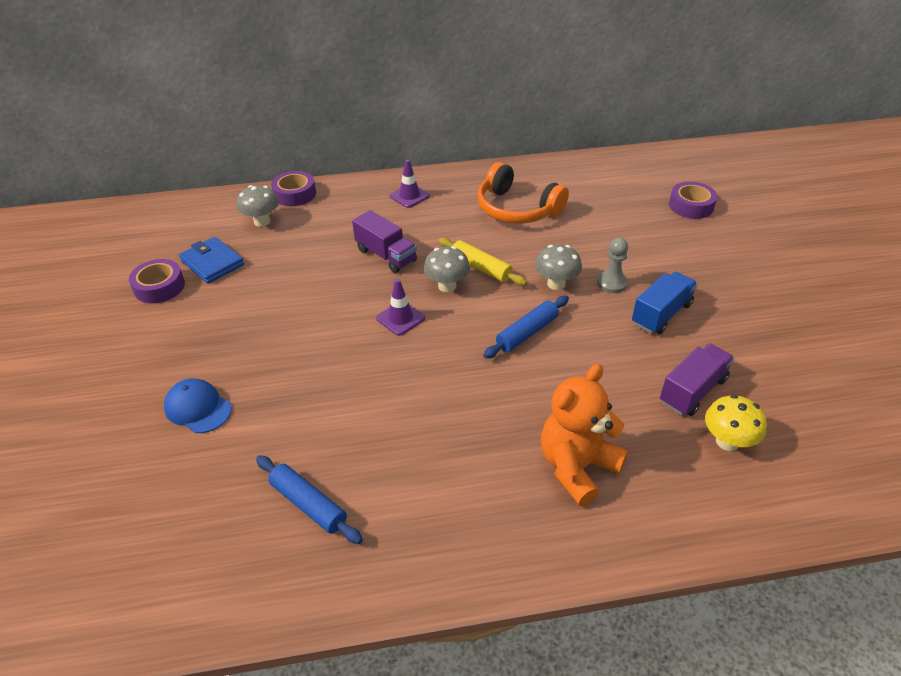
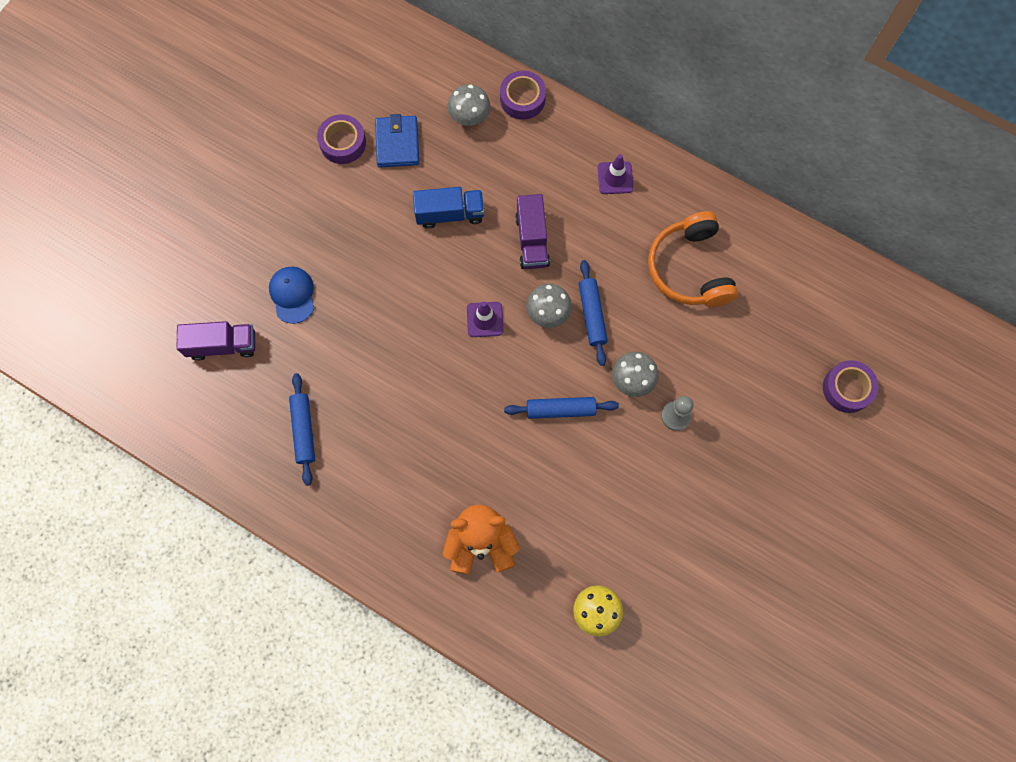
camera: 40 degrees right, 30 degrees up
(481, 268) = (592, 315): yellow rolling pin -> blue rolling pin
(661, 314) = (678, 477): blue truck -> blue truck (450, 214)
(693, 391) = (620, 557): purple truck -> purple truck (222, 345)

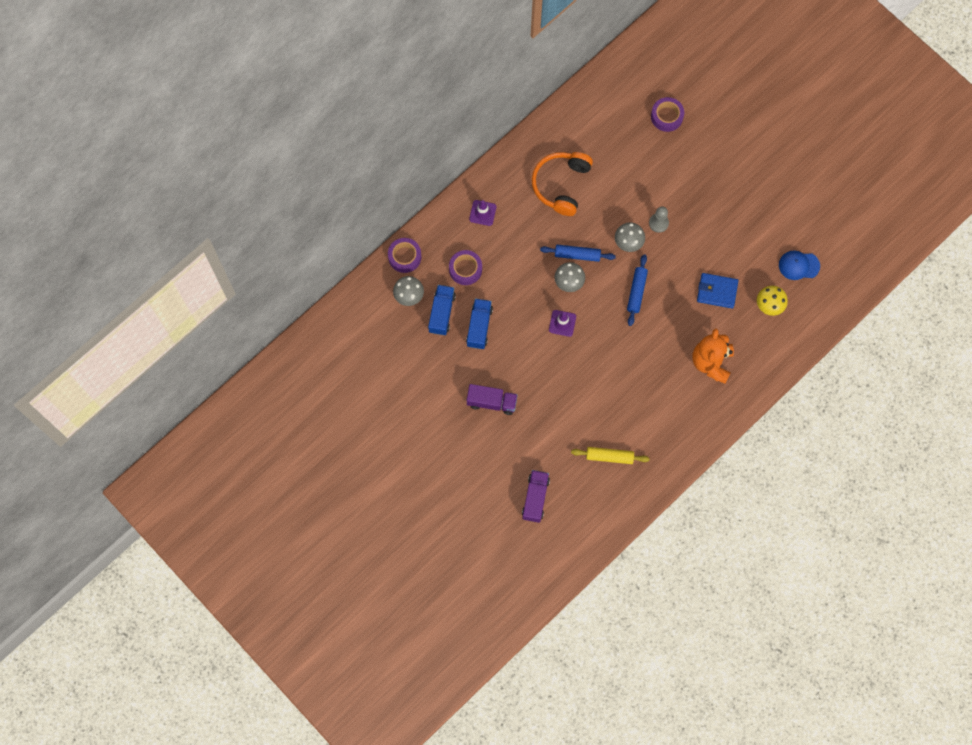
camera: 75 degrees left, 0 degrees up
(292, 295) = (511, 444): blue cap -> blue cap (799, 265)
(304, 430) = (609, 456): blue rolling pin -> yellow rolling pin
(343, 143) = (404, 386): purple tape -> purple tape (465, 269)
(397, 143) = (415, 349): blue wallet -> blue wallet (717, 291)
(456, 163) = (442, 313): none -> blue truck
(532, 240) = (513, 278): purple truck -> purple truck (492, 402)
(690, 268) = (561, 185): orange headphones -> orange headphones turned 105 degrees clockwise

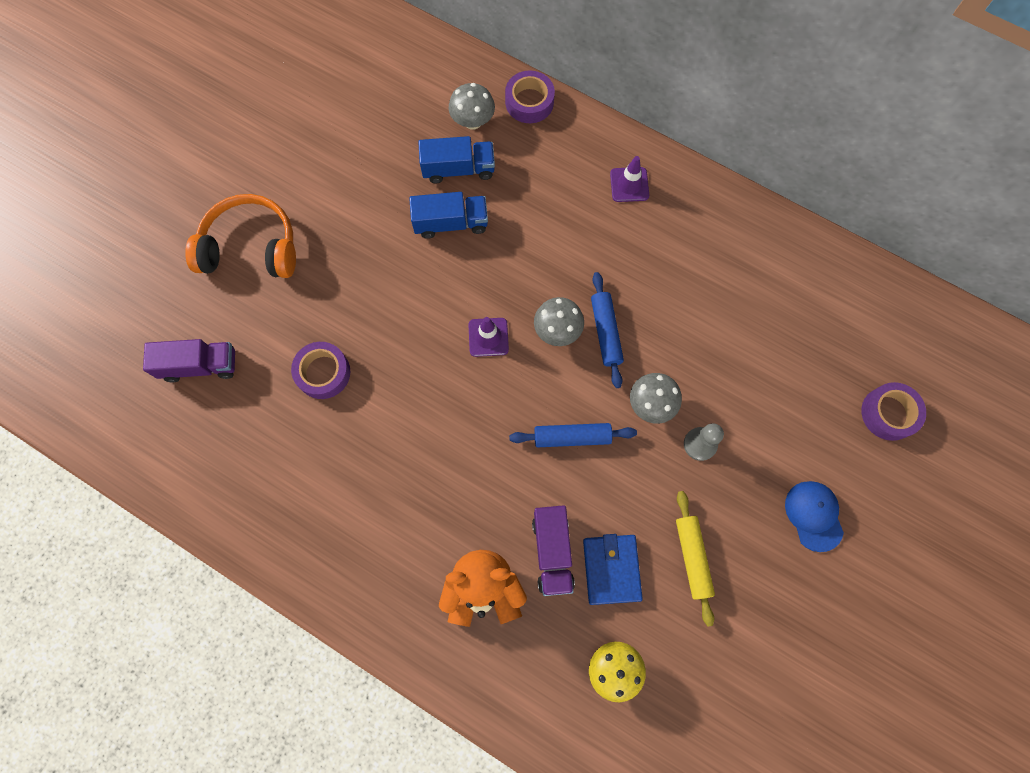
camera: 75 degrees right, 0 degrees up
(465, 269) = (534, 183): purple tape -> purple tape (323, 373)
(492, 402) = (338, 268): purple truck -> purple truck (552, 552)
(561, 185) = (712, 282): orange headphones -> orange headphones (251, 247)
(609, 456) = (287, 460): yellow rolling pin -> yellow rolling pin (692, 557)
(799, 265) = (703, 706): blue cap -> blue cap (814, 515)

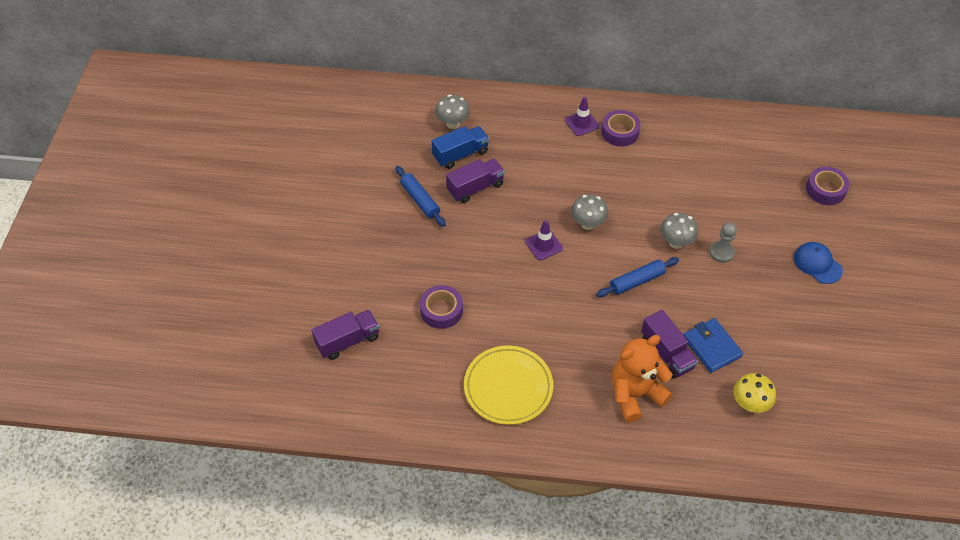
camera: 25 degrees left, 20 degrees down
(251, 247) = (340, 254): orange headphones -> none
(343, 509) = (508, 387): none -> yellow plate
(451, 223) = (475, 188): blue truck -> purple truck
(529, 102) = (484, 99): purple tape -> purple tape (620, 132)
(605, 332) = (620, 212): blue rolling pin -> blue rolling pin (420, 200)
(692, 557) = (758, 318): yellow rolling pin -> none

